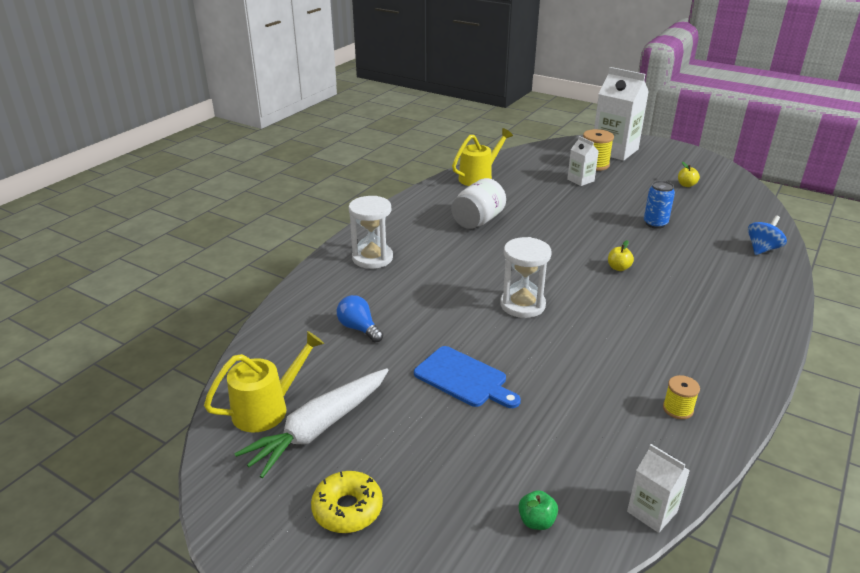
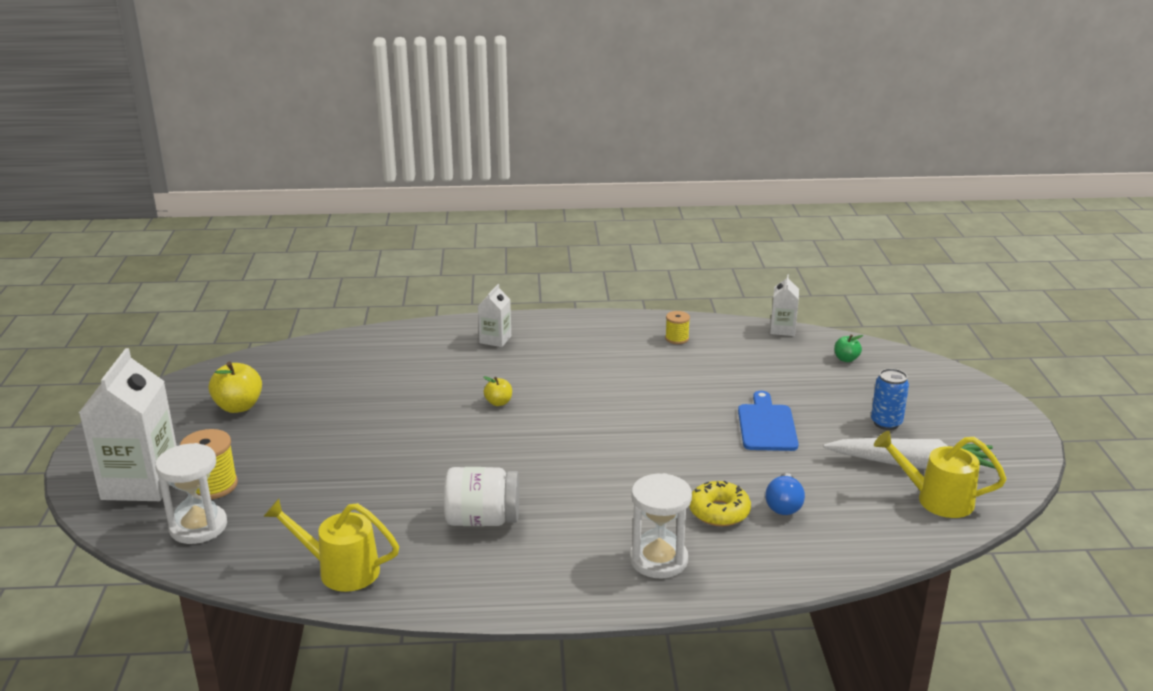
camera: 125 degrees left, 5 degrees down
(347, 509) = (945, 421): yellow donut -> yellow donut (719, 512)
(522, 305) = (628, 432): white hourglass -> white hourglass (198, 527)
(580, 180) = (281, 481): white carton -> white carton (495, 339)
(655, 223) = (373, 404): blue can -> blue can (886, 423)
(686, 185) = (238, 406): yellow apple -> yellow apple, size x1.77
(762, 249) = (378, 343): blue spinning top -> none

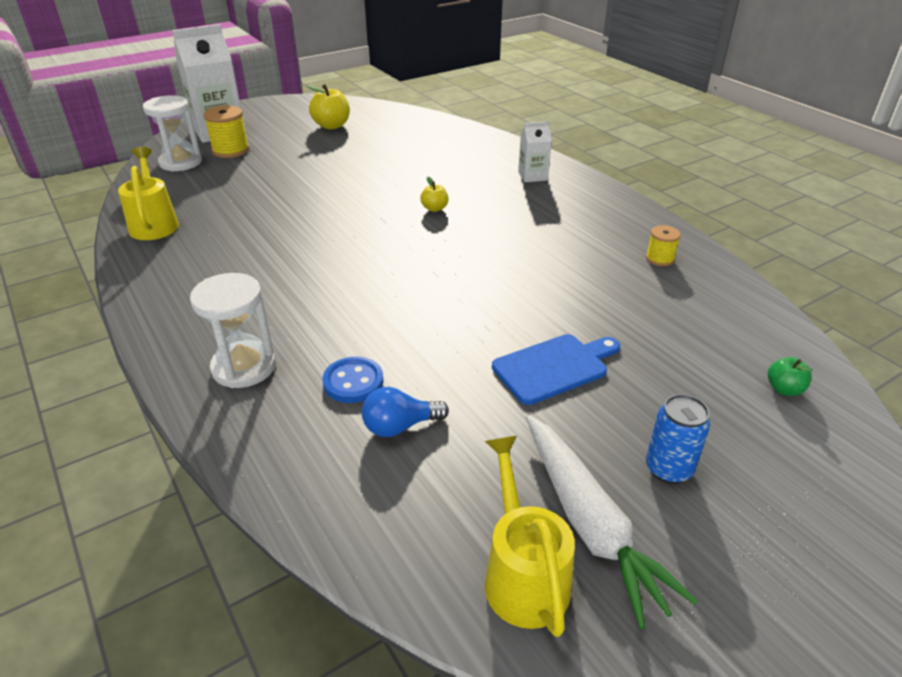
camera: 60 degrees right, 10 degrees up
(482, 520) = (253, 257): white jar -> none
(719, 512) = (353, 382): yellow donut -> blue button
(782, 329) = (782, 320): white carton -> none

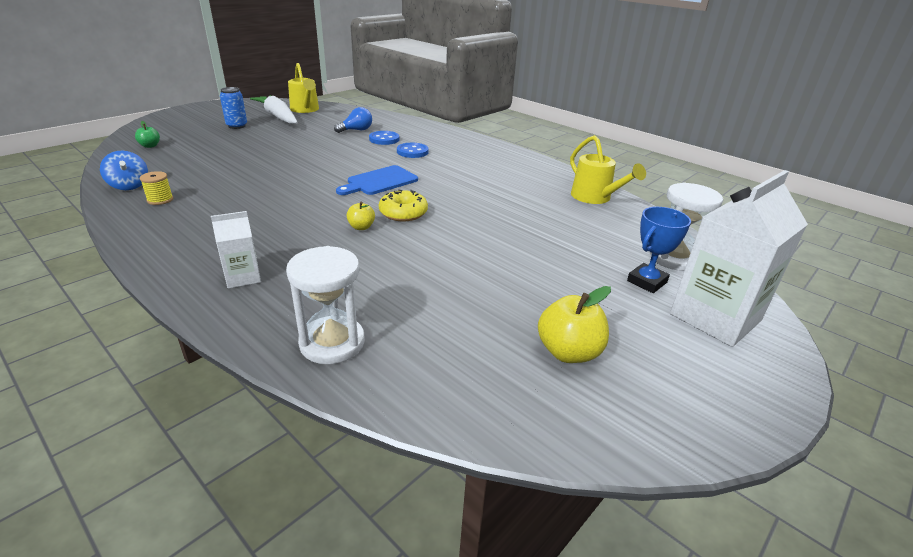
camera: 165 degrees right, 5 degrees down
(230, 150) = (647, 281): yellow spool -> blue trophy
(244, 367) = (442, 141): white hourglass -> white hourglass (332, 343)
(320, 335) = (412, 152): none -> blue button
(387, 221) = (403, 213): none -> yellow donut
(554, 367) = (277, 147): blue cutting board -> blue cutting board (379, 181)
(719, 285) = (129, 186): none -> blue spinning top

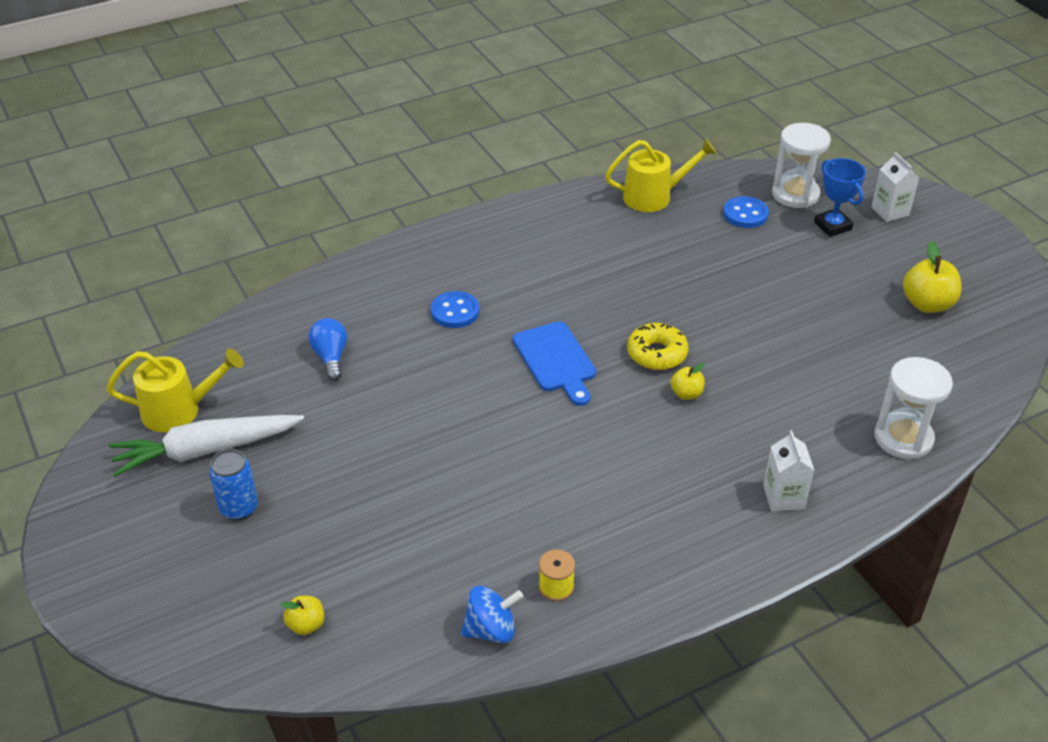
camera: 70 degrees left, 10 degrees up
(150, 146) = (306, 625): green apple -> yellow apple
(384, 139) = (388, 332): blue button -> blue button (745, 214)
(715, 317) = (890, 211): white carton -> white carton, size x0.50

